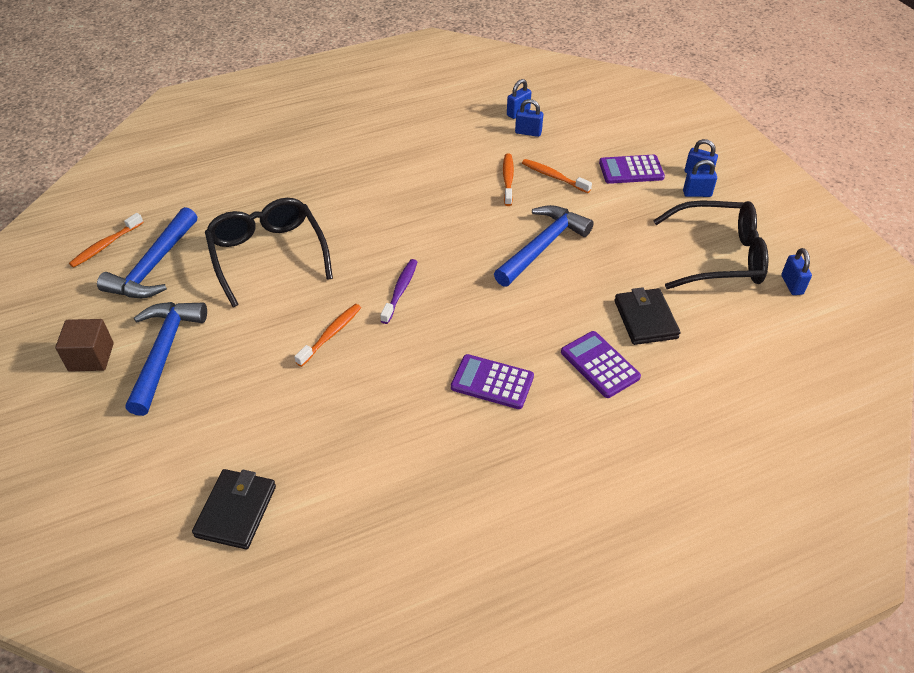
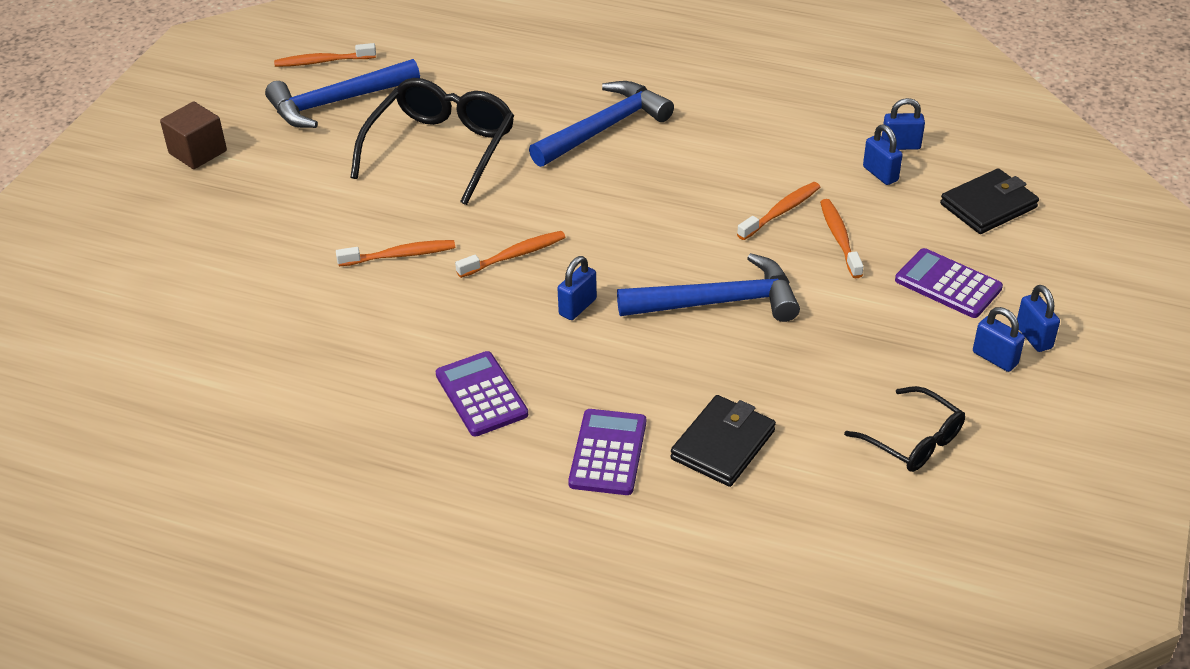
camera: 45 degrees right, 5 degrees down
(164, 352) = (253, 183): blue hammer -> blue hammer (604, 128)
(236, 511) = (144, 347): black wallet -> black wallet (988, 206)
(400, 290) = (514, 255): purple toothbrush -> orange toothbrush
(719, 256) = (913, 441): black glasses -> black glasses, size x0.57
(791, 285) = (960, 529): blue padlock -> blue padlock (577, 307)

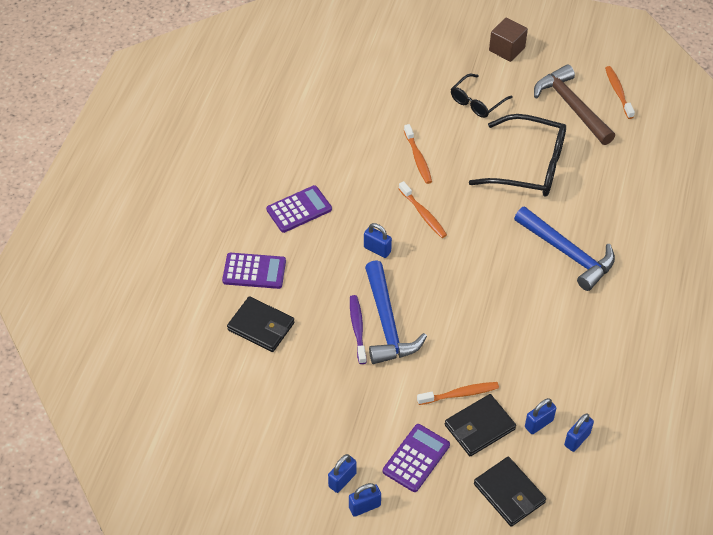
camera: 85 degrees right, 10 degrees up
(336, 103) = (571, 106): blue hammer -> brown hammer
(727, 333) = (357, 328): none -> purple toothbrush
(781, 211) = (485, 359): orange toothbrush -> none
(891, 224) = (479, 427): none -> black wallet
(900, 146) = (577, 439): blue padlock -> blue padlock turned 45 degrees clockwise
(913, 441) = (265, 426): black glasses -> black glasses (477, 102)

